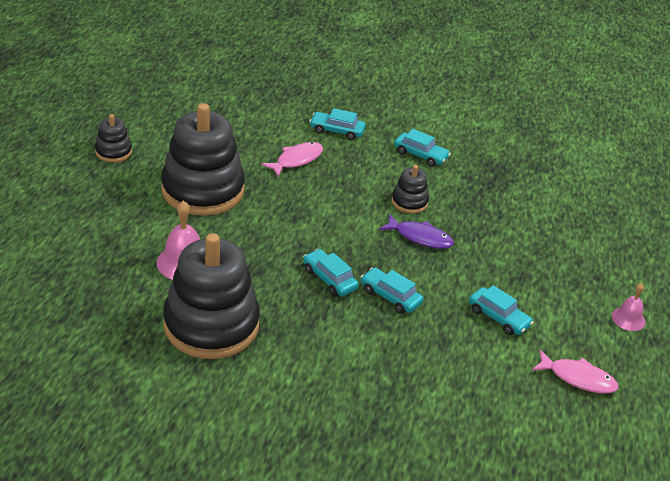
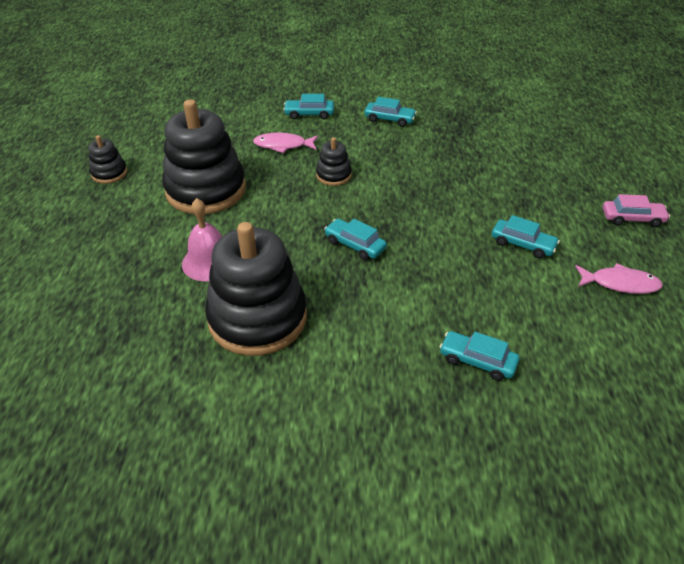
camera: 10 degrees left, 5 degrees up
(296, 160) = (283, 145): pink fish -> pink fish turned 120 degrees counterclockwise
(390, 296) = (418, 248): turquoise car -> turquoise car (477, 361)
(409, 202) = (397, 160): black stacking toy -> black stacking toy (333, 175)
(420, 237) = (420, 188): purple fish -> none
(628, 319) = (632, 218): pink bell -> pink car

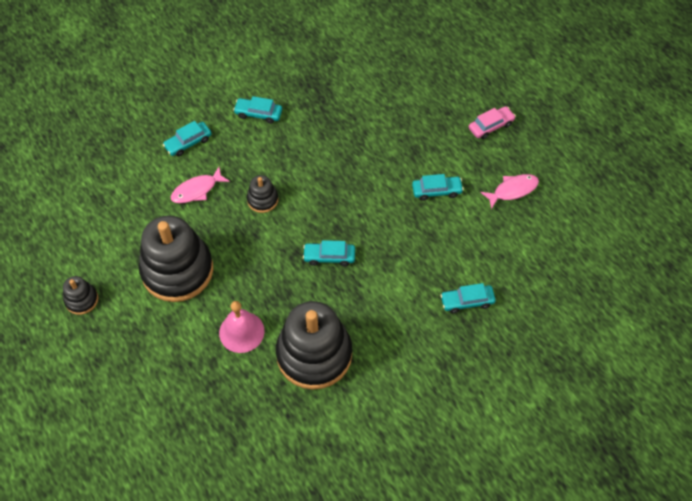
camera: 35 degrees left, 15 degrees up
(389, 119) = (258, 114): turquoise car -> turquoise car turned 150 degrees counterclockwise

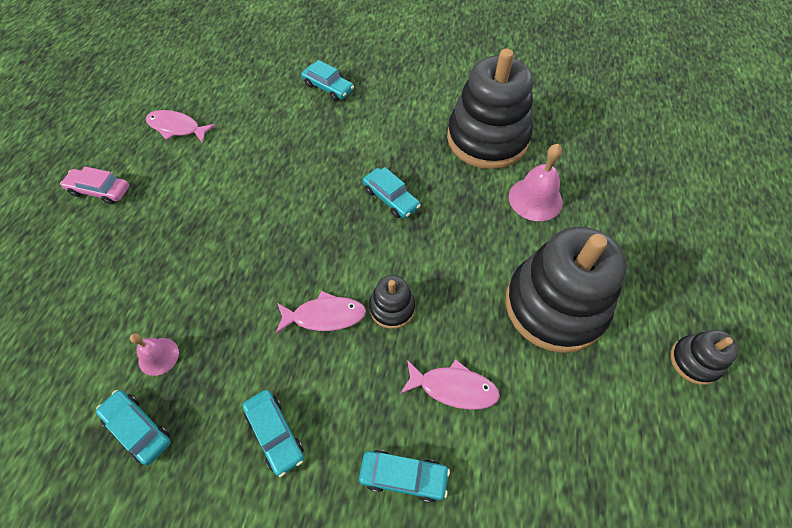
camera: 135 degrees left, 0 degrees up
(292, 169) = (324, 316): none -> pink fish
(345, 96) = (158, 356): none -> pink bell
(436, 191) = (230, 176): turquoise car -> turquoise car (138, 429)

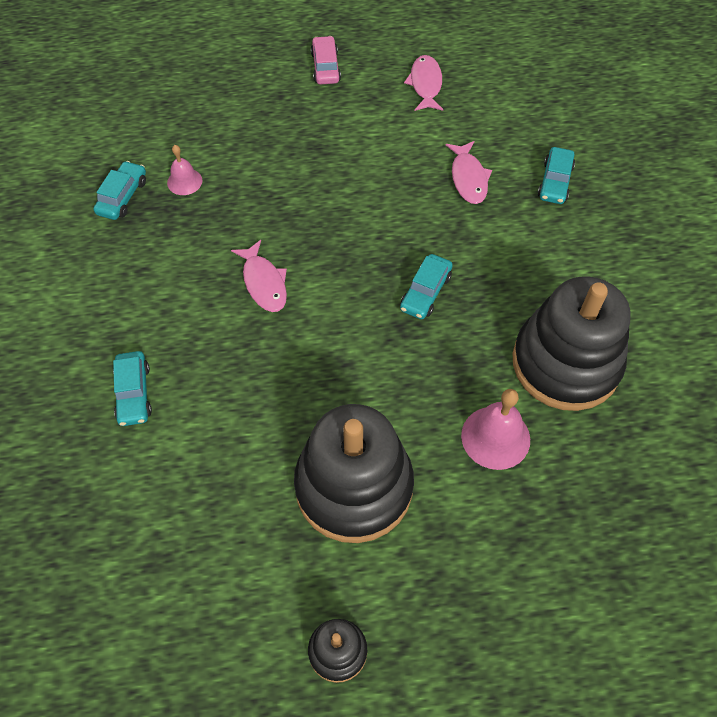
camera: 70 degrees right, 0 degrees up
(275, 434) = (144, 287): turquoise car -> none
(392, 308) = (293, 334): black stacking toy -> none
(453, 388) = (227, 411): pink fish -> pink fish (468, 178)

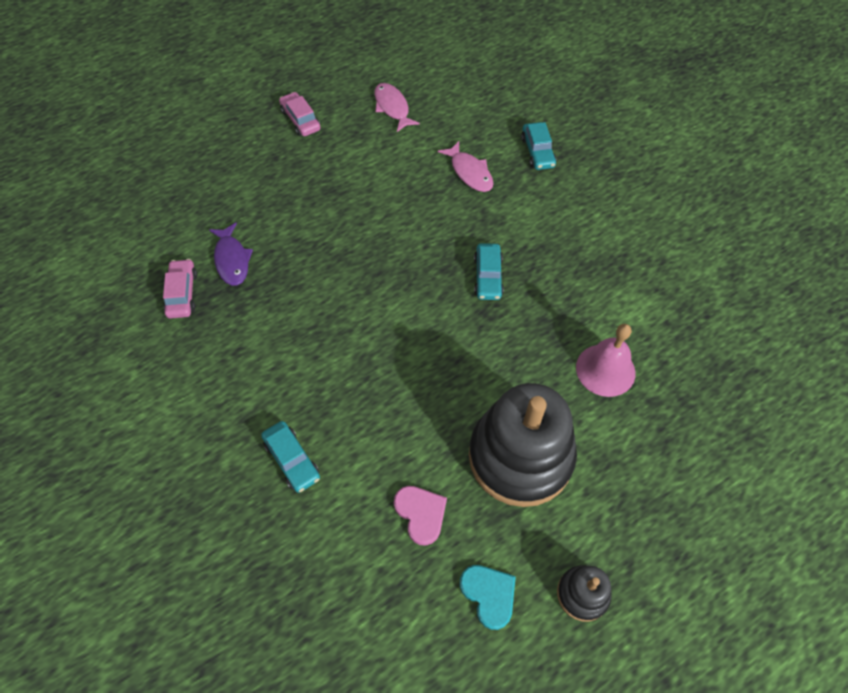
camera: 25 degrees left, 0 degrees up
(122, 197) = (182, 294): turquoise car -> pink car
(184, 181) = (232, 260): pink bell -> purple fish
(224, 498) = (421, 514): none -> pink heart
(244, 606) = (489, 595): none -> turquoise heart
(264, 283) = (351, 320): pink fish -> none
(565, 363) = (624, 291): black stacking toy -> none

